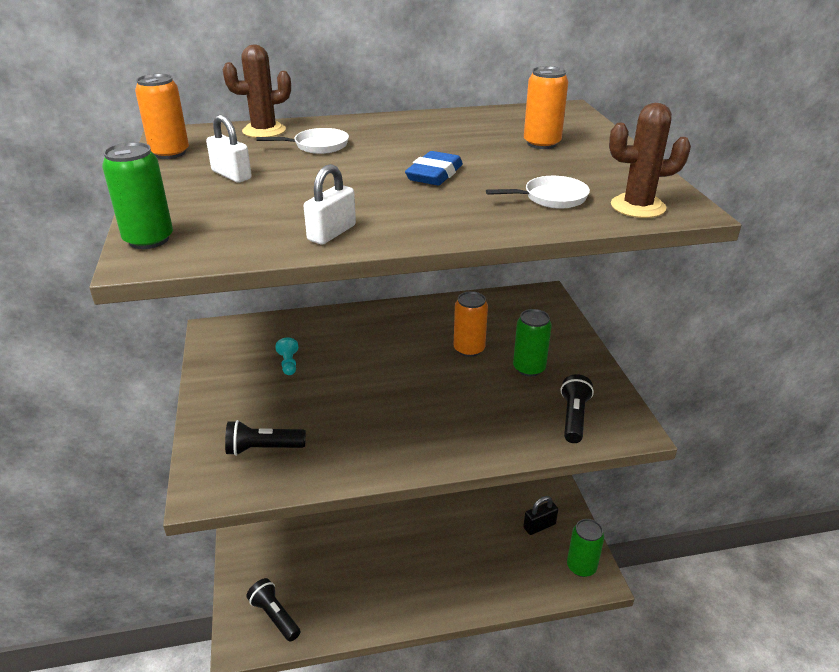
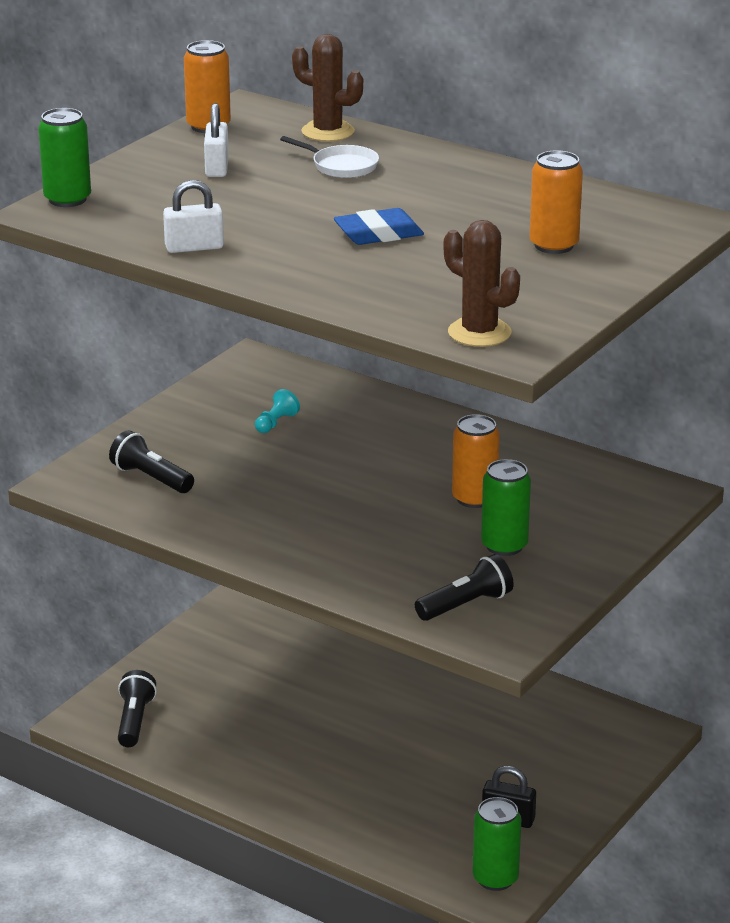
camera: 45 degrees right, 5 degrees down
(551, 198) = (425, 295): white pan -> none

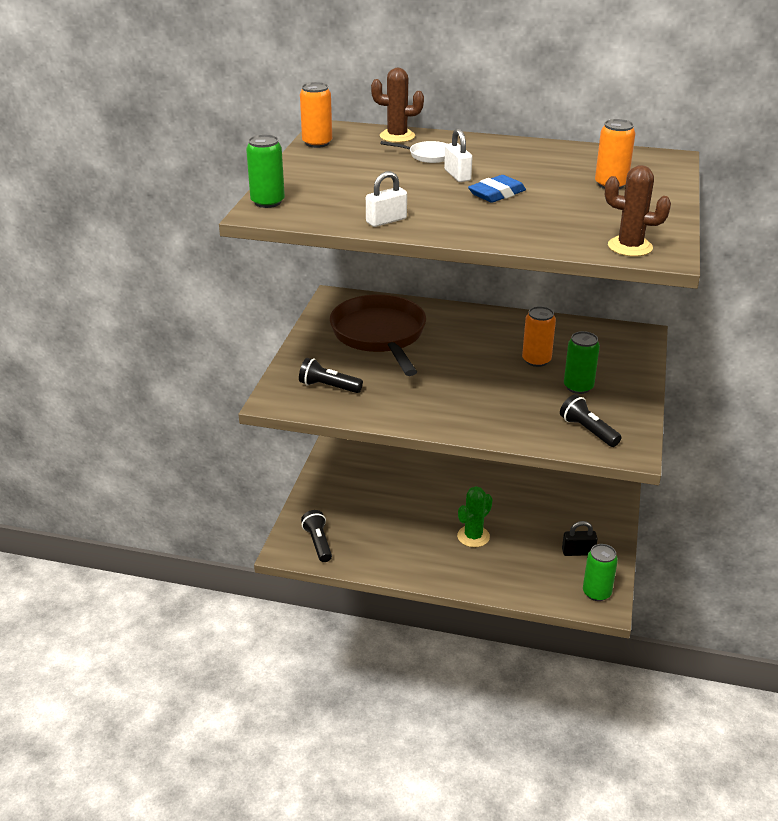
camera: 20 degrees left, 5 degrees up
(217, 167) = (349, 167): white padlock -> white padlock (457, 175)
(276, 423) = (380, 335): turquoise pawn -> brown pan
(364, 763) = (473, 536): none -> green cactus
(466, 605) = (588, 431): black flashlight -> black flashlight turned 75 degrees counterclockwise

